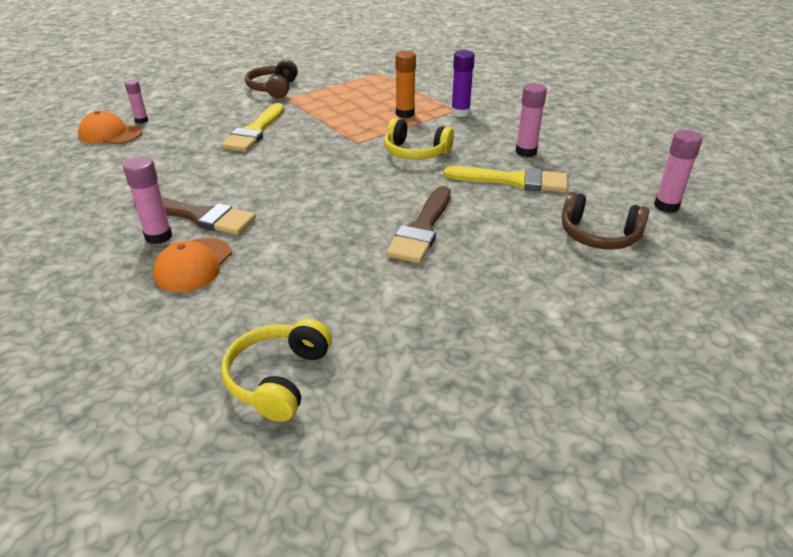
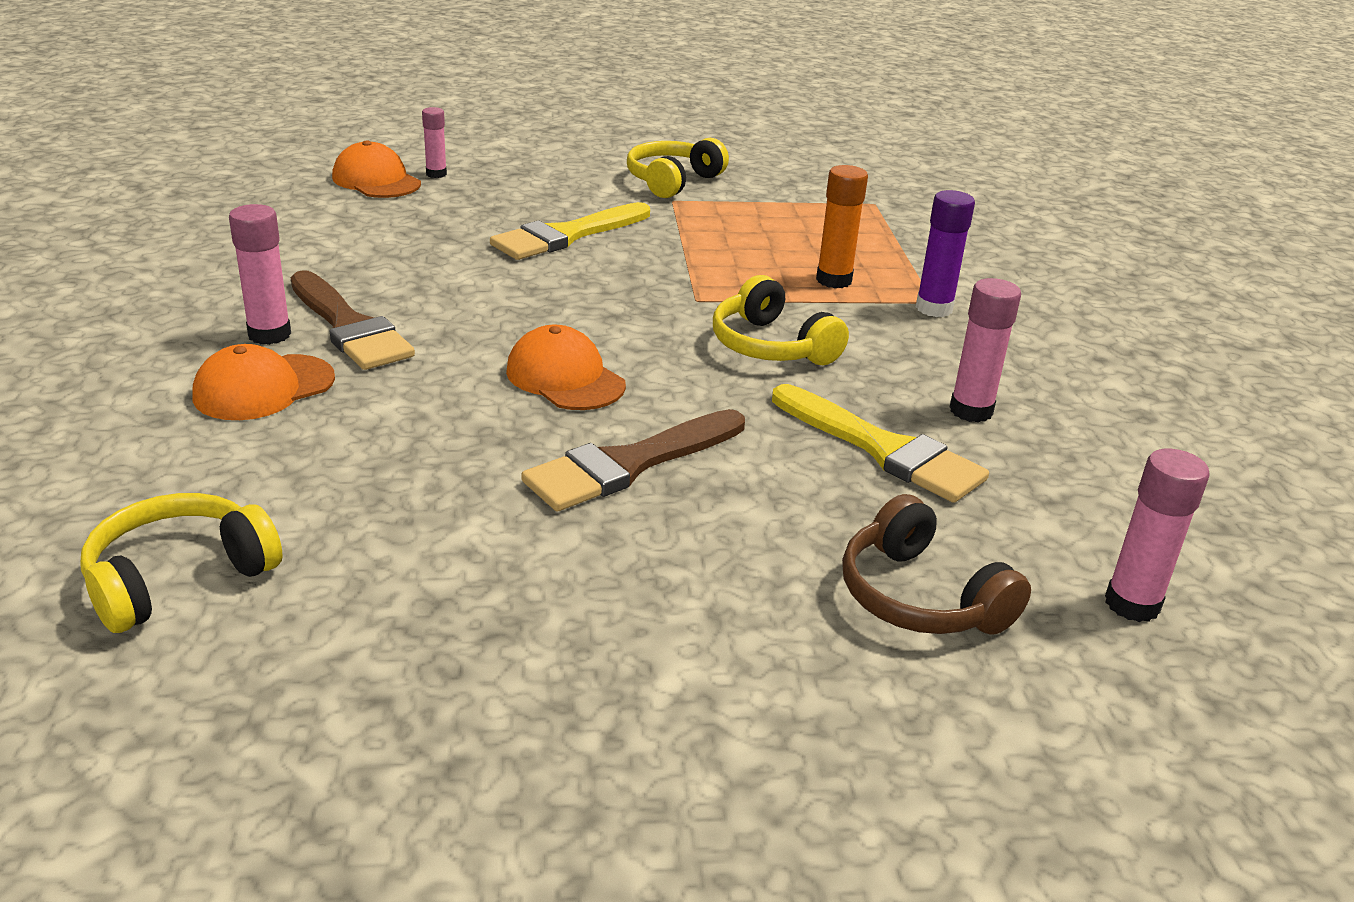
camera: 30 degrees right, 5 degrees down
(273, 89) = (672, 181): brown headphones -> yellow headphones
(343, 201) = (565, 378): none -> orange cap

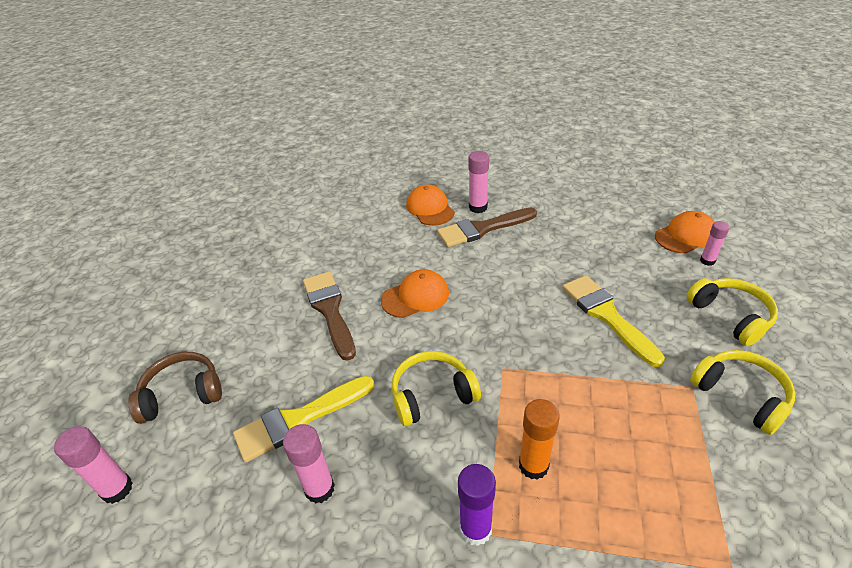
camera: 110 degrees right, 10 degrees up
(178, 578) = (313, 199): yellow headphones -> yellow headphones (730, 316)

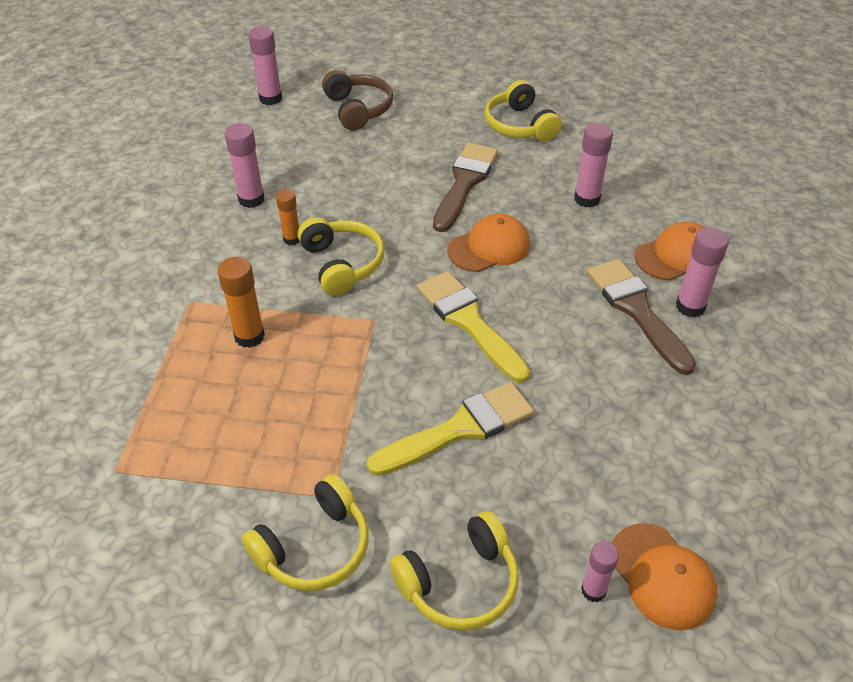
camera: 85 degrees right, 5 degrees up
(258, 274) = (519, 125): none -> yellow headphones
(299, 419) = (322, 179): yellow brush -> yellow brush (469, 322)
(330, 310) = (465, 183): brown brush -> brown brush turned 45 degrees counterclockwise
(364, 243) = (587, 199): none -> pink glue stick
(392, 441) = (292, 239): none -> orange glue stick
(415, 296) = (489, 247): orange cap -> orange cap turned 90 degrees counterclockwise
(475, 529) = (195, 293): purple glue stick -> none

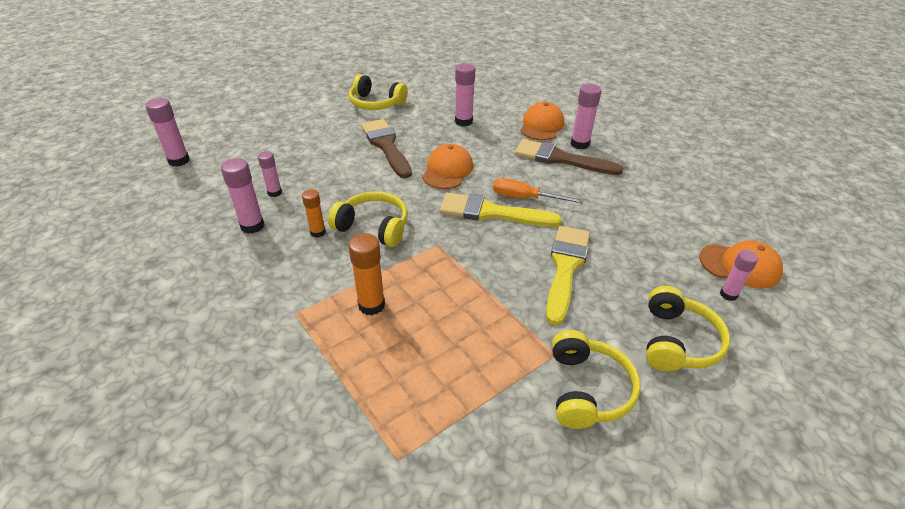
camera: 45 degrees left, 5 degrees down
(305, 176) = (274, 192): none -> pink glue stick
(358, 109) = (258, 139): brown headphones -> none
(527, 329) = (525, 198): none -> orange screwdriver

